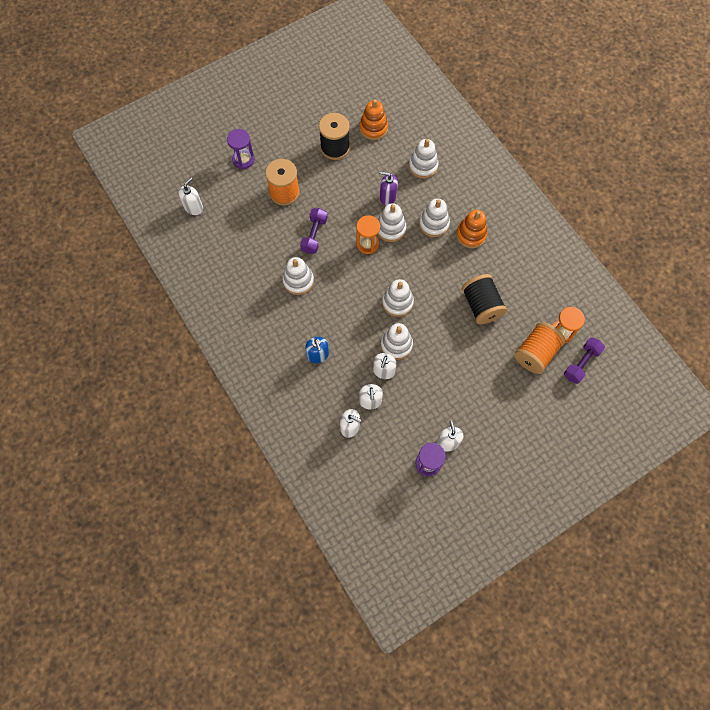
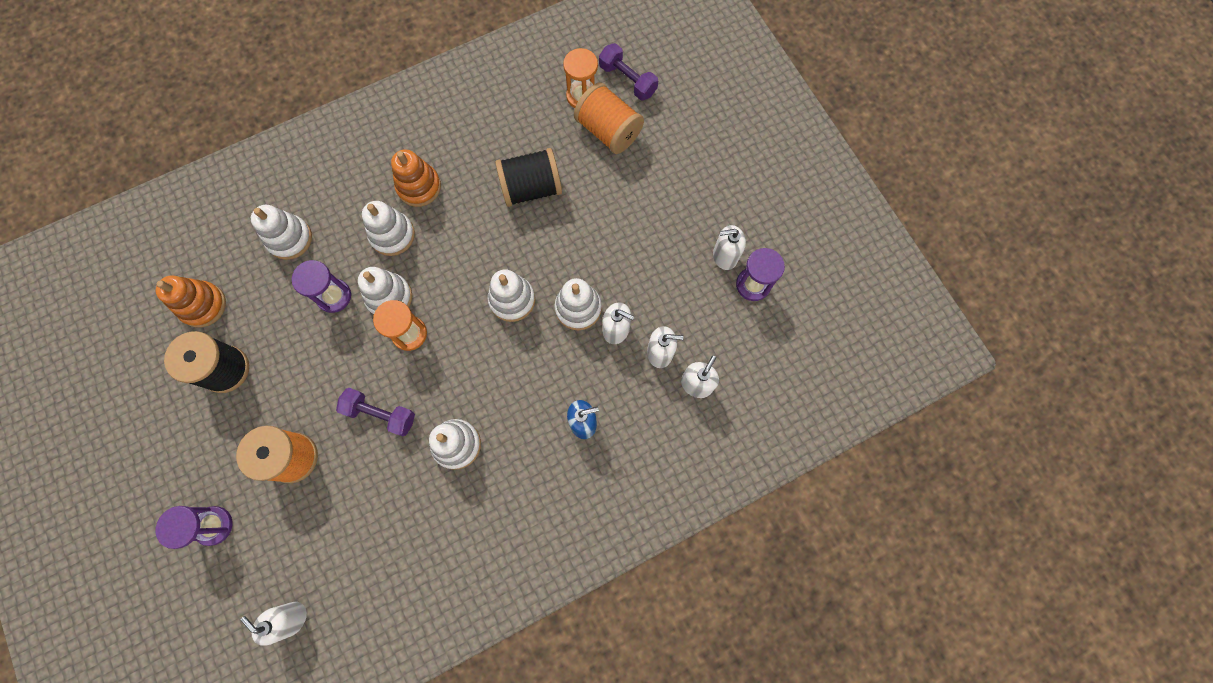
camera: 85 degrees left, 5 degrees up
(387, 197) = (334, 296): purple soap dispenser -> purple hourglass

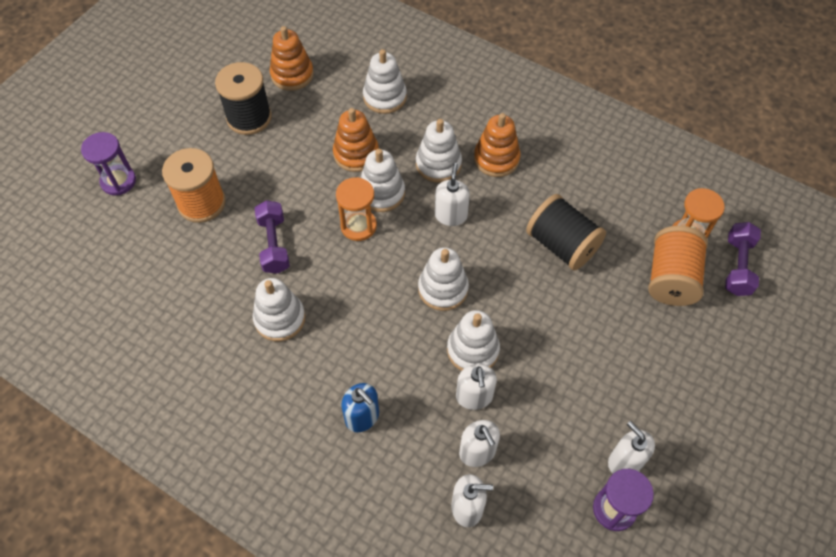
camera: 60 degrees right, 15 degrees down
(291, 618) = (66, 277): white soap dispenser -> white soap dispenser (451, 215)
(334, 296) = (356, 154): purple hourglass -> orange stacking toy

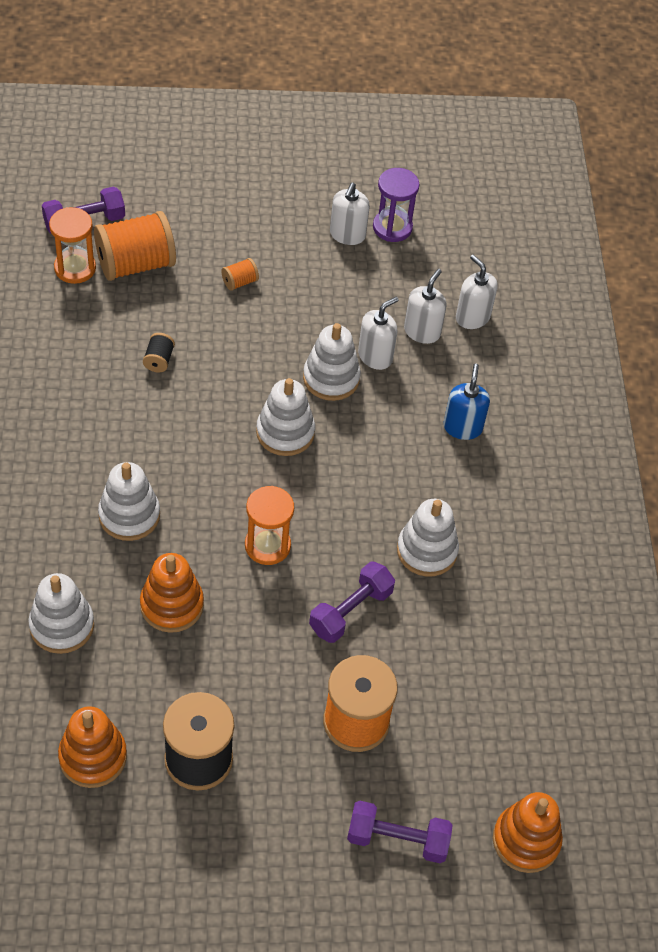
camera: 130 degrees left, 5 degrees down
(118, 181) = (397, 840): purple hourglass -> purple dumbbell
(381, 193) = (209, 548): white stacking toy -> none
(451, 215) = (191, 469): white soap dispenser -> none
(496, 159) = (83, 465): orange stacking toy -> orange stacking toy (526, 840)
(562, 245) = (159, 360): black spool -> black spool, size x0.44
(612, 341) = (239, 282): none -> orange spool

